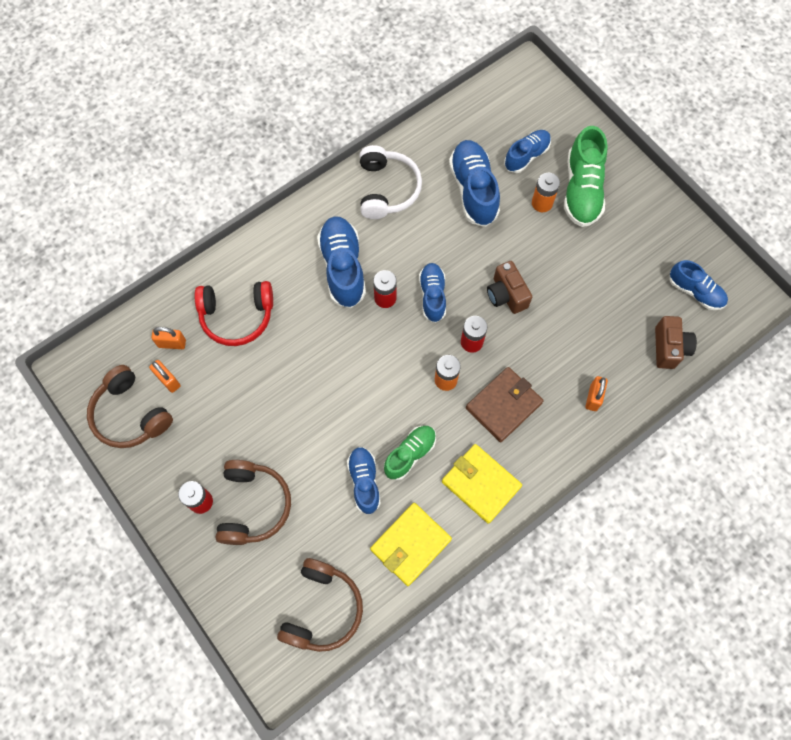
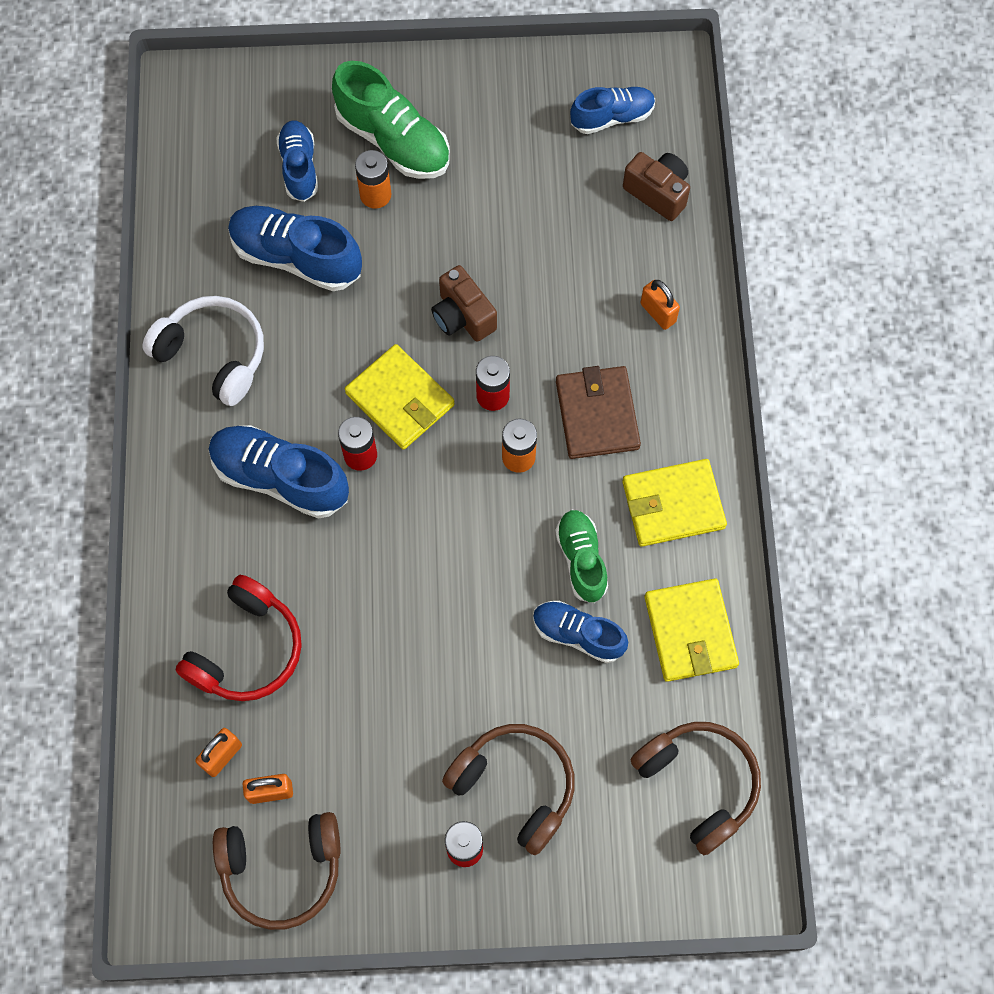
camera: 55 degrees left, 0 degrees up
(432, 296) = (400, 399): blue shoe -> yellow wallet
(506, 295) = (463, 316): brown camera -> brown camera turned 45 degrees clockwise

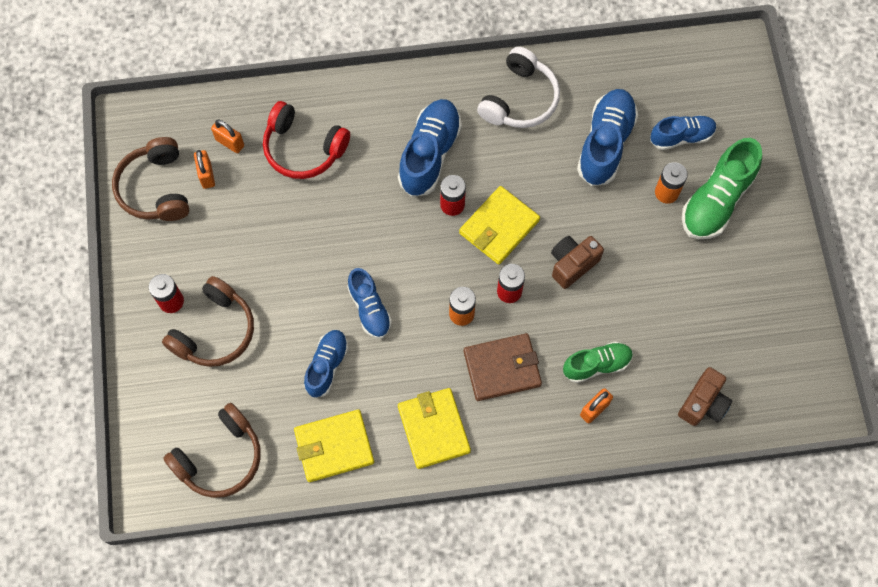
camera: 85 degrees right, 0 degrees up
(581, 560) = (384, 364): green shoe -> green shoe (596, 365)
(612, 117) = (767, 363): blue shoe -> blue shoe (369, 309)

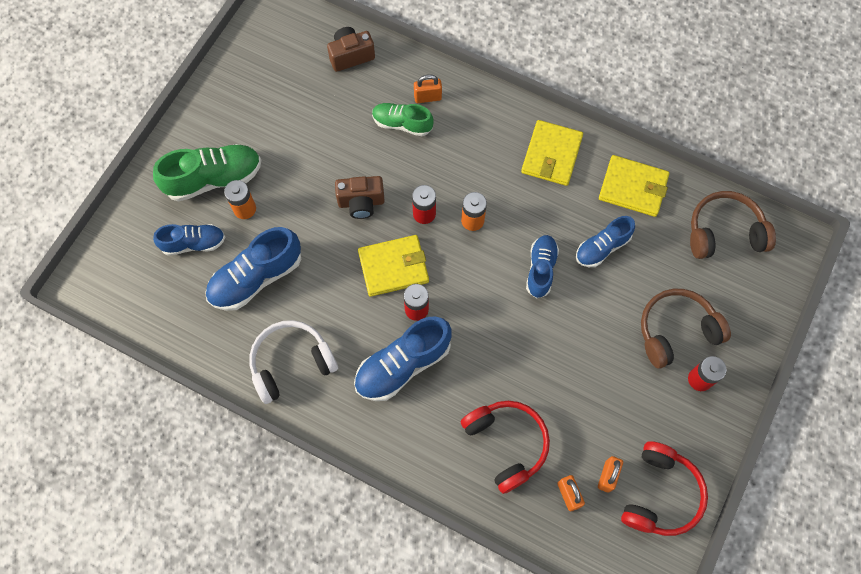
camera: 145 degrees left, 0 degrees up
(156, 188) = (660, 494): brown headphones -> red headphones
(502, 368) = (471, 164): brown wallet -> none
(681, 137) = (193, 243): blue shoe -> blue shoe turned 150 degrees clockwise

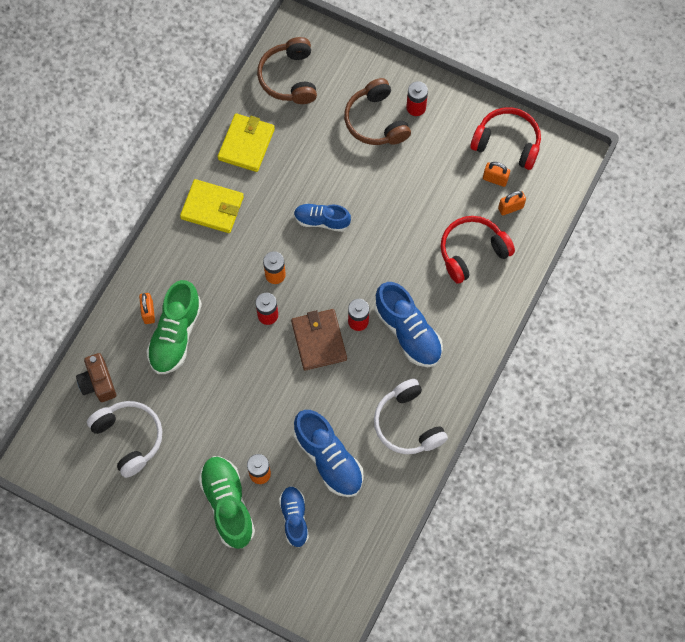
camera: 90 degrees left, 0 degrees up
(291, 86) = (129, 438): none -> white headphones
(361, 202) = (256, 369): brown camera -> none
(393, 267) = (319, 340): yellow wallet -> brown wallet
(402, 124) = (175, 335): green shoe -> green shoe, size x1.58
(602, 247) = (302, 171): blue shoe -> none

